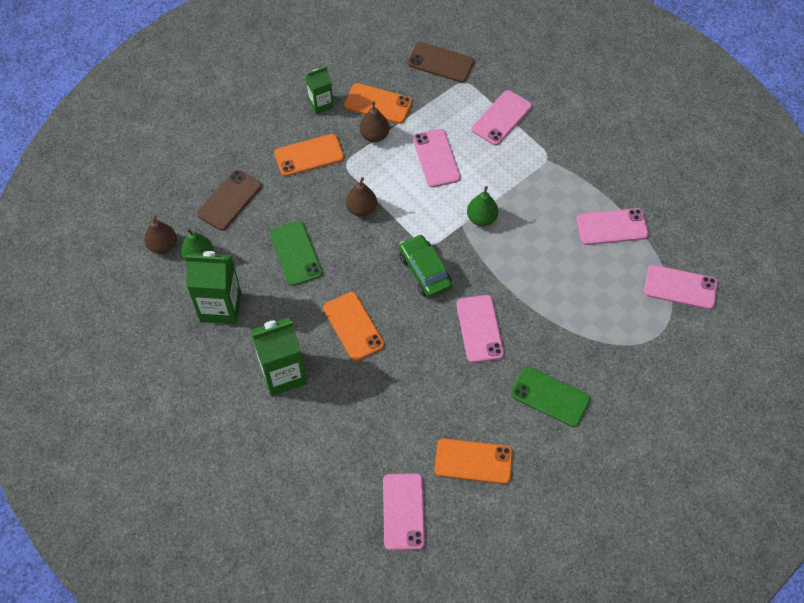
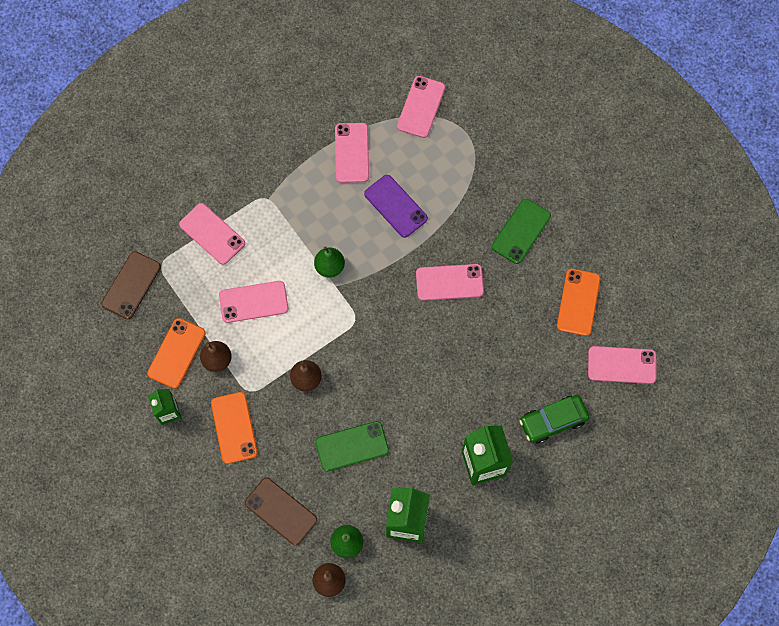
camera: 85 degrees left, 10 degrees up
(353, 326) = (438, 395): orange phone -> none
(425, 271) = (384, 325): green car -> green car (553, 421)
(558, 272) = (395, 206): none -> purple phone

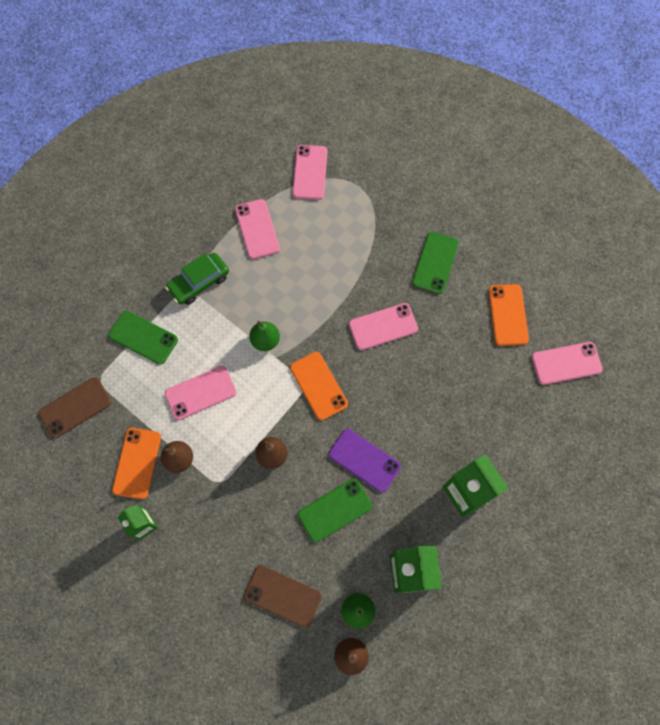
camera: 15 degrees left, 0 degrees up
(131, 285) = (75, 407): brown phone -> brown phone turned 45 degrees clockwise
(212, 234) = (143, 337): pink phone -> green phone
(234, 427) = (213, 523): orange phone -> orange phone (318, 386)
(395, 206) = (312, 268): purple phone -> purple phone (364, 460)
(553, 421) = (519, 433): green car -> green car (199, 282)

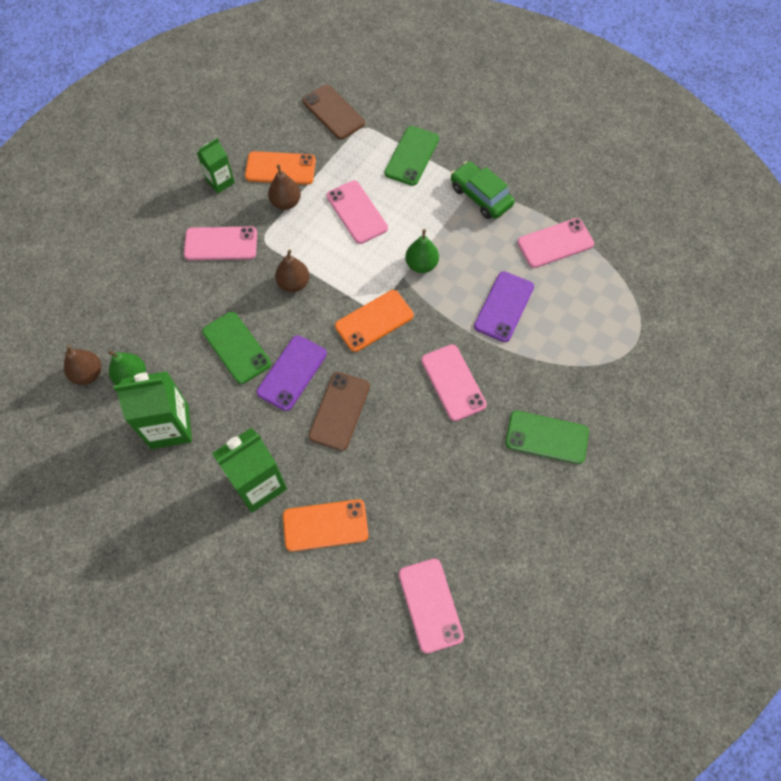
camera: 85 degrees right, 5 degrees down
(282, 596) = (149, 306): brown phone -> brown phone (339, 411)
(310, 172) = (641, 289): pink phone -> pink phone (221, 244)
(315, 278) = (504, 306): none -> purple phone
(508, 315) = (488, 528): orange phone -> orange phone (325, 525)

